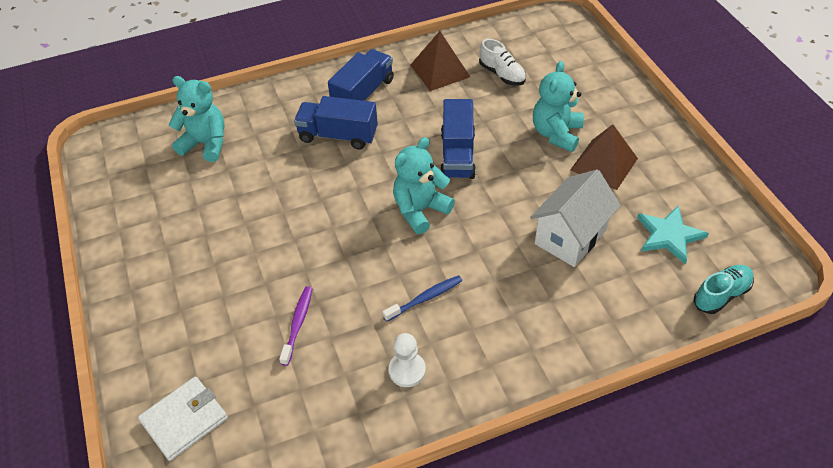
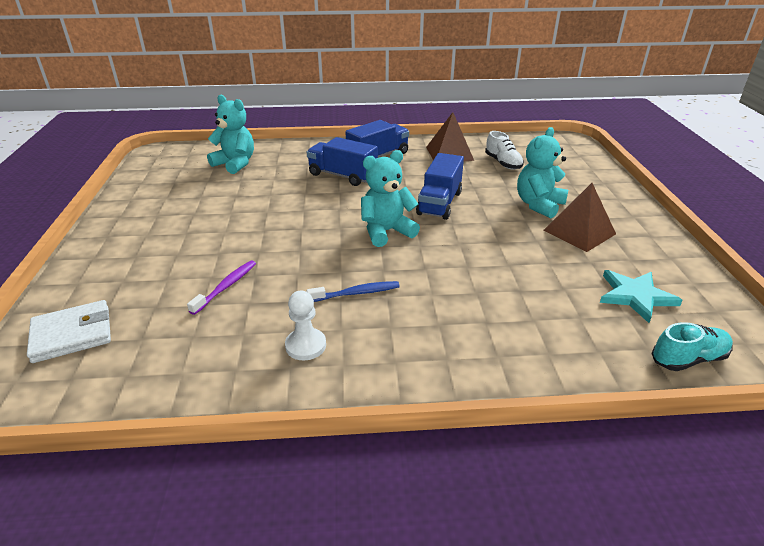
camera: 15 degrees right, 15 degrees down
(570, 237) = (525, 277): white house -> none

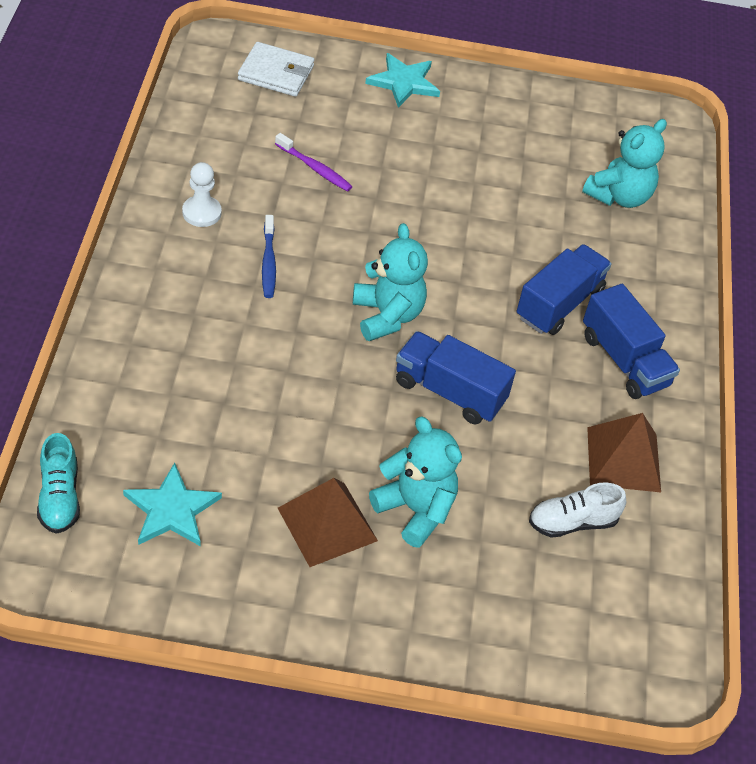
camera: 95 degrees right, 15 degrees up
(72, 334) = (276, 73): white wallet -> white wallet turned 60 degrees counterclockwise
(100, 255) = (404, 82): none -> turquoise star

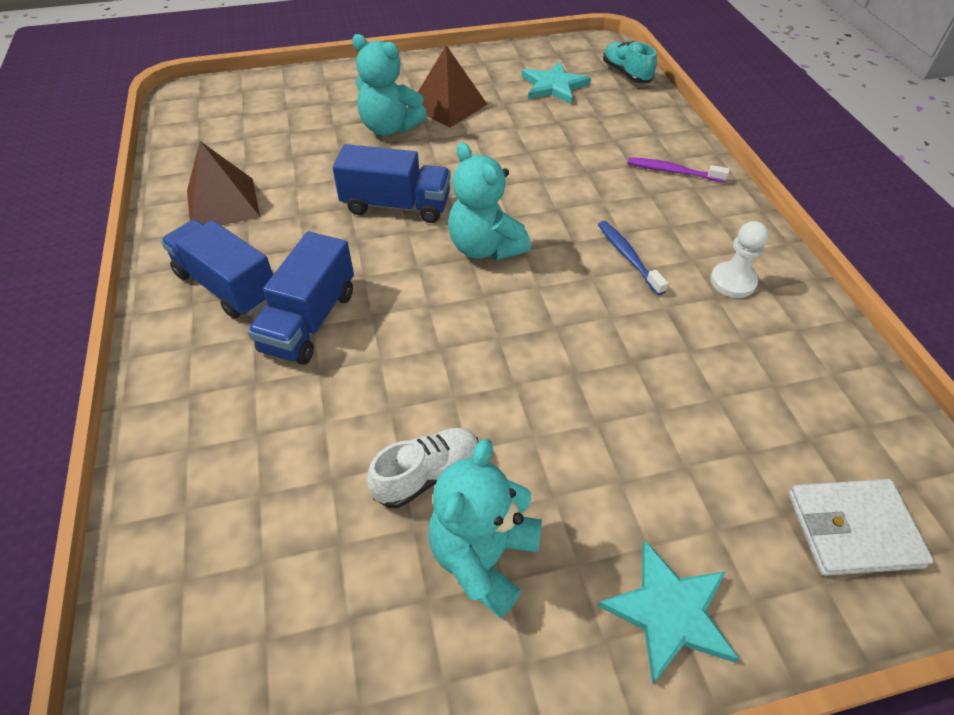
camera: 165 degrees right, 0 degrees up
(315, 168) = (671, 384): purple toothbrush -> purple toothbrush (672, 171)
(572, 522) = (263, 152): white shoe -> white shoe (427, 475)
(619, 196) = (249, 517): turquoise teddy bear -> turquoise teddy bear (483, 557)

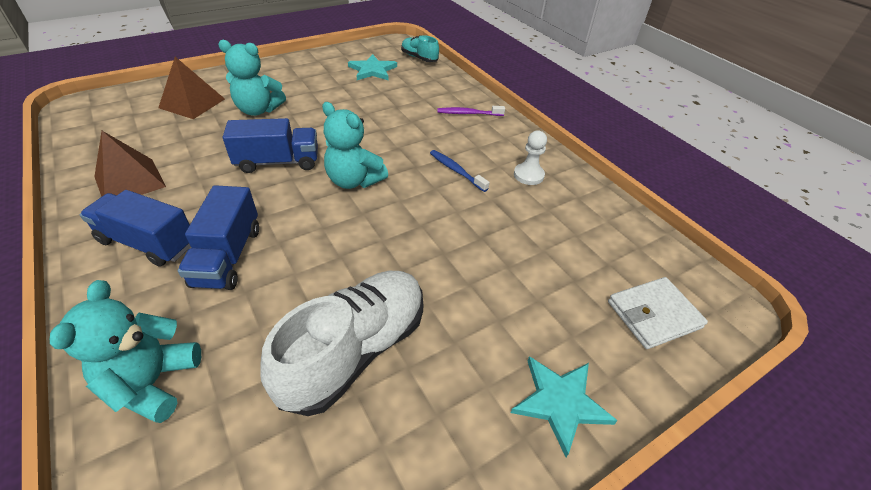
camera: 20 degrees left, 5 degrees down
(427, 475) = (355, 350): white shoe -> white shoe, size x1.90
(448, 105) = (299, 90): brown pyramid -> brown pyramid (192, 103)
(483, 557) = (416, 400): turquoise teddy bear -> turquoise teddy bear (153, 382)

